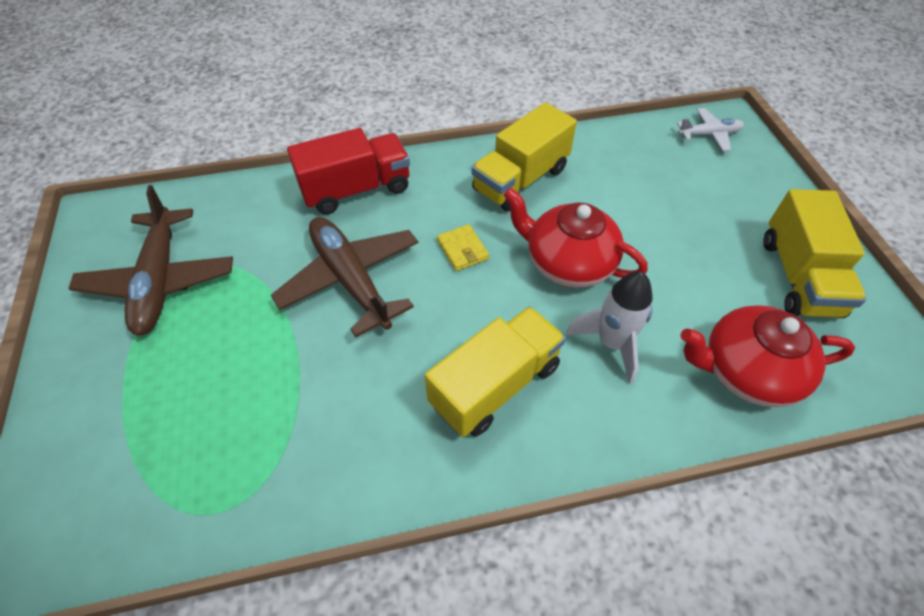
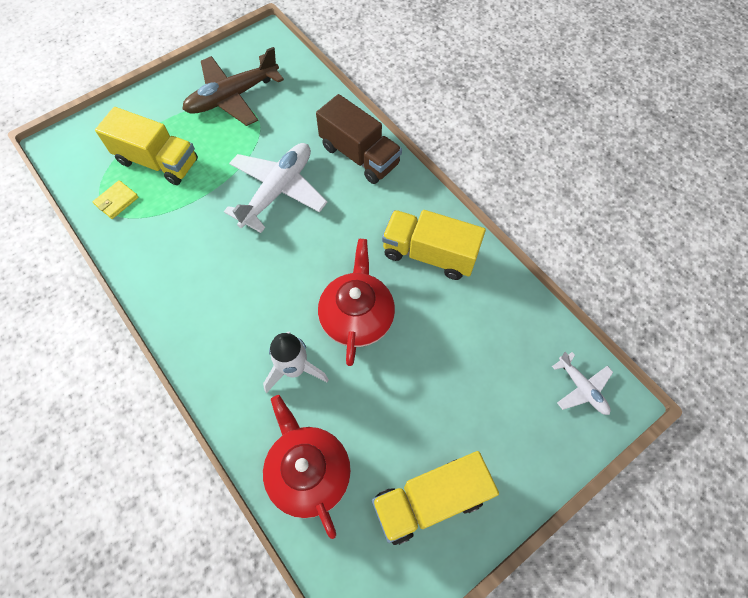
camera: 65 degrees right, 10 degrees up
(350, 279) = (278, 190): brown plane -> white plane
(356, 190) = (359, 155): red truck -> brown truck
(462, 249) = (336, 243): yellow wallet -> yellow wallet (117, 201)
(495, 385) = (230, 307): yellow truck -> yellow truck (157, 161)

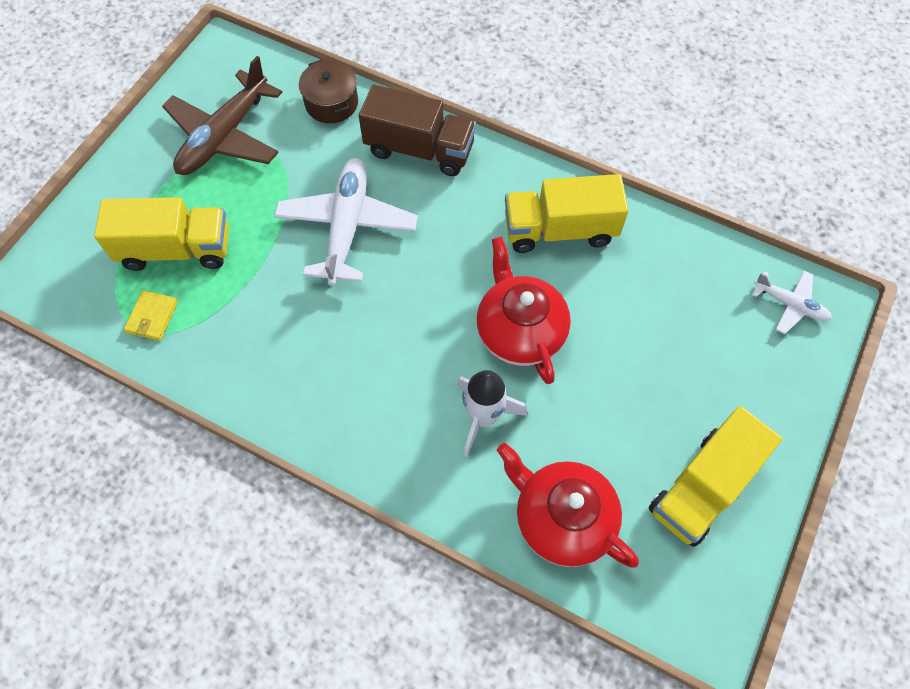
camera: 25 degrees left, 0 degrees up
(317, 100) = (331, 103): none -> brown pot

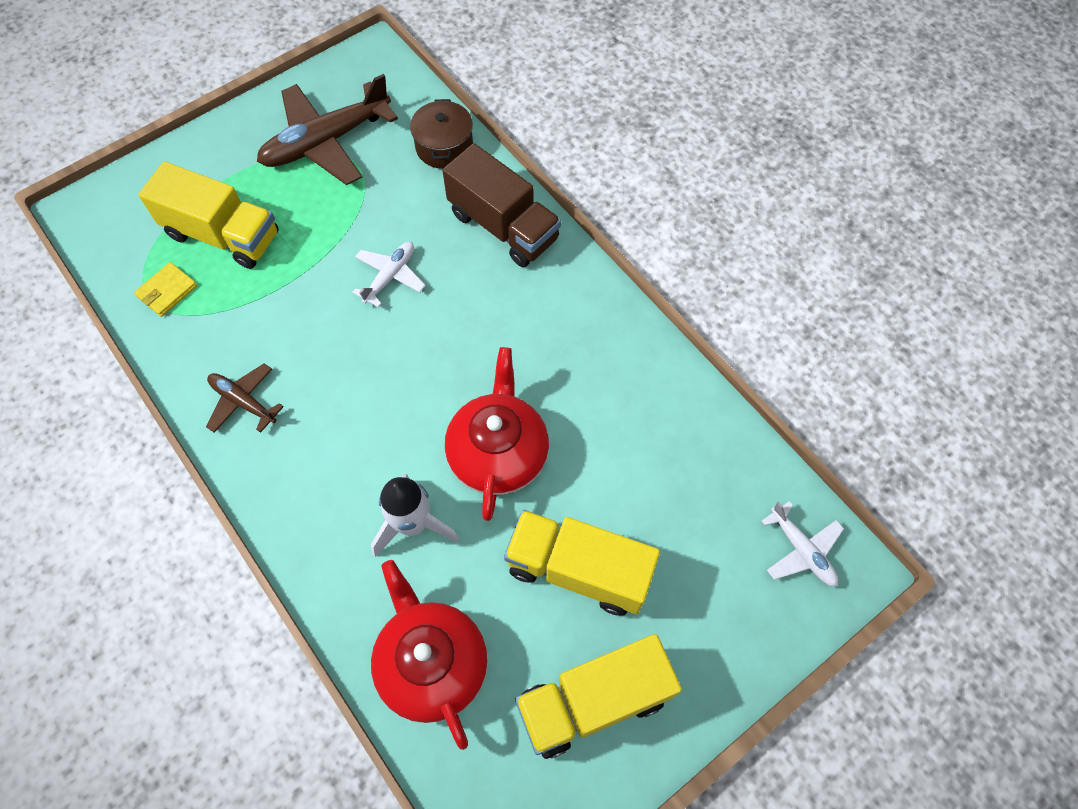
camera: 25 degrees right, 0 degrees up
(278, 381) = (243, 402): none -> brown plane
(347, 226) = (390, 276): white plane -> white plane, size x0.52
(560, 230) = (598, 366): yellow truck -> yellow truck (578, 569)

